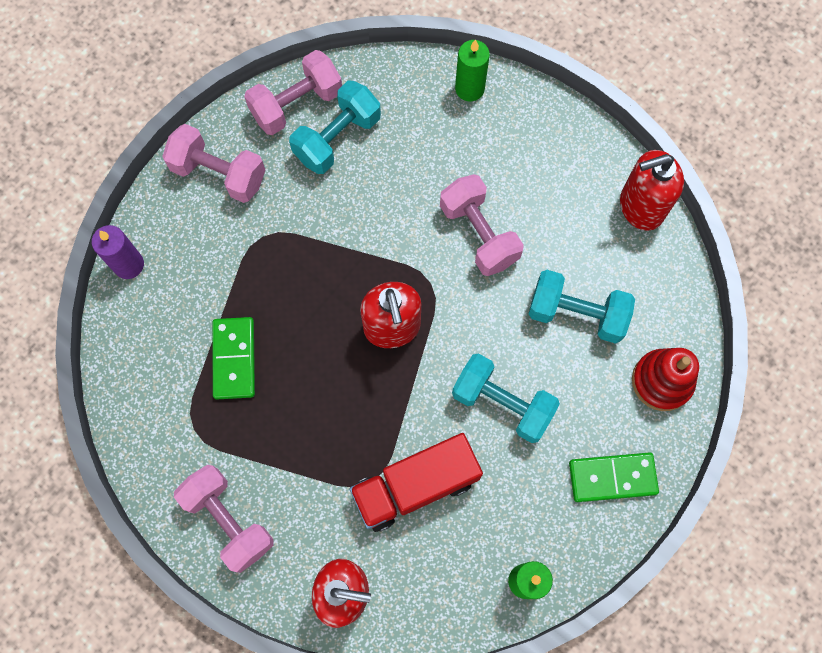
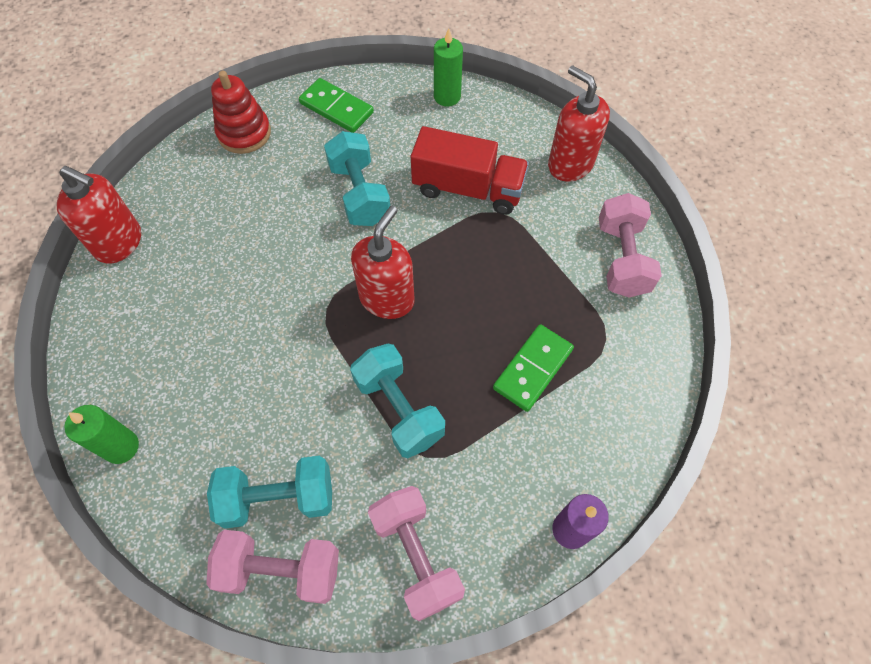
camera: 140 degrees left, 10 degrees down
(479, 234) = (252, 316): pink dumbbell -> none
(576, 314) = (248, 209): turquoise dumbbell -> turquoise dumbbell (399, 409)

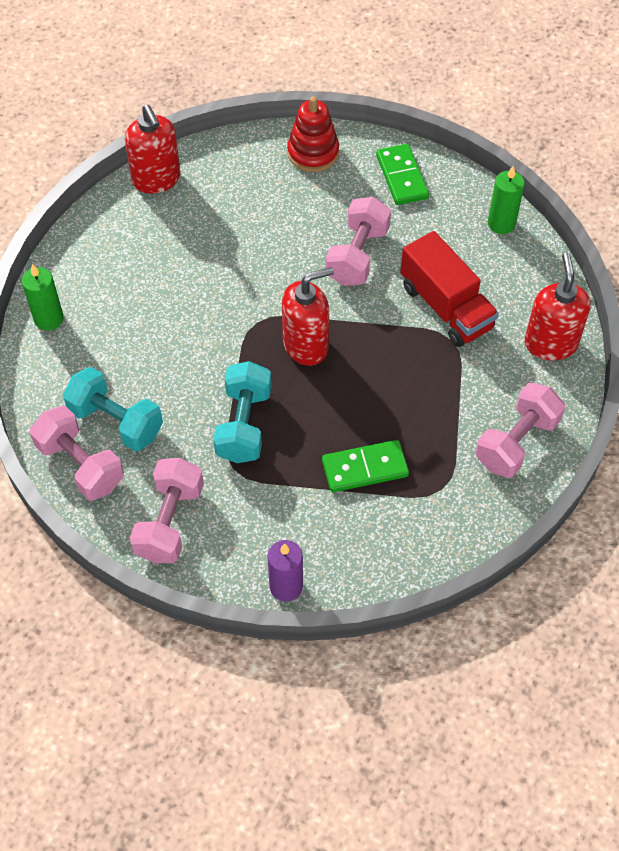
camera: 40 degrees right, 5 degrees down
(359, 193) = (357, 255): turquoise dumbbell -> pink dumbbell

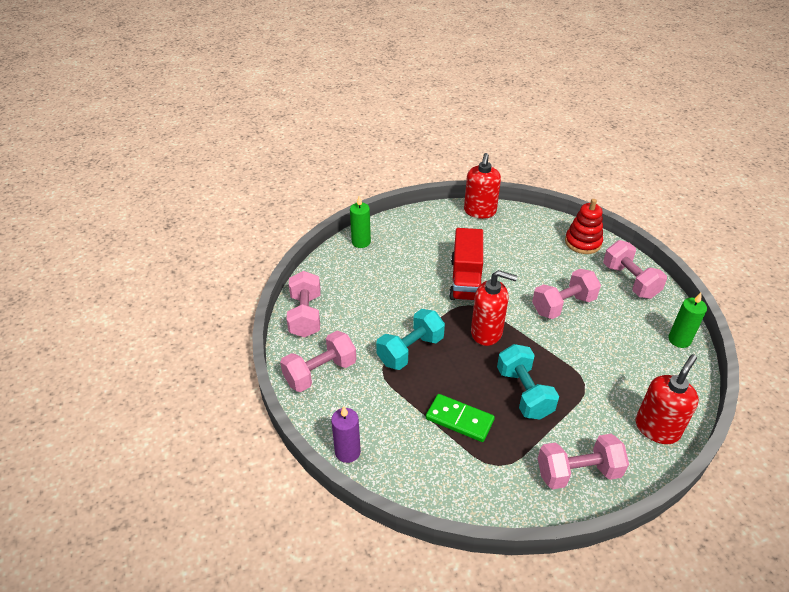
camera: 40 degrees right, 15 degrees down
(116, 422) = (344, 306): turquoise dumbbell -> turquoise dumbbell (524, 393)
(401, 177) = (630, 281): green domino -> pink dumbbell
(446, 307) = (597, 364): red truck -> red truck (466, 280)

